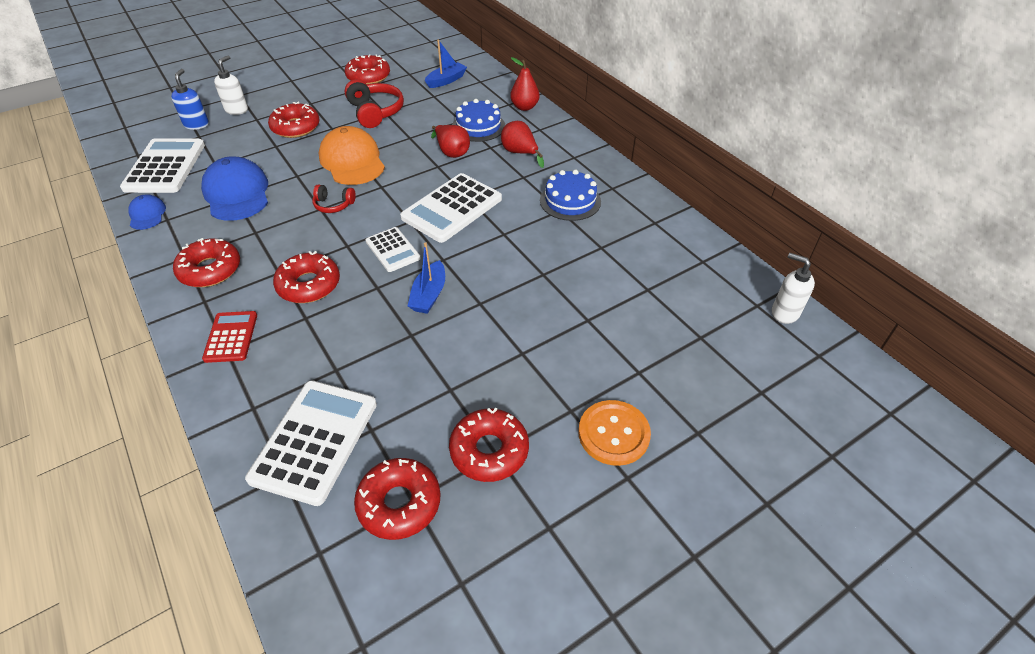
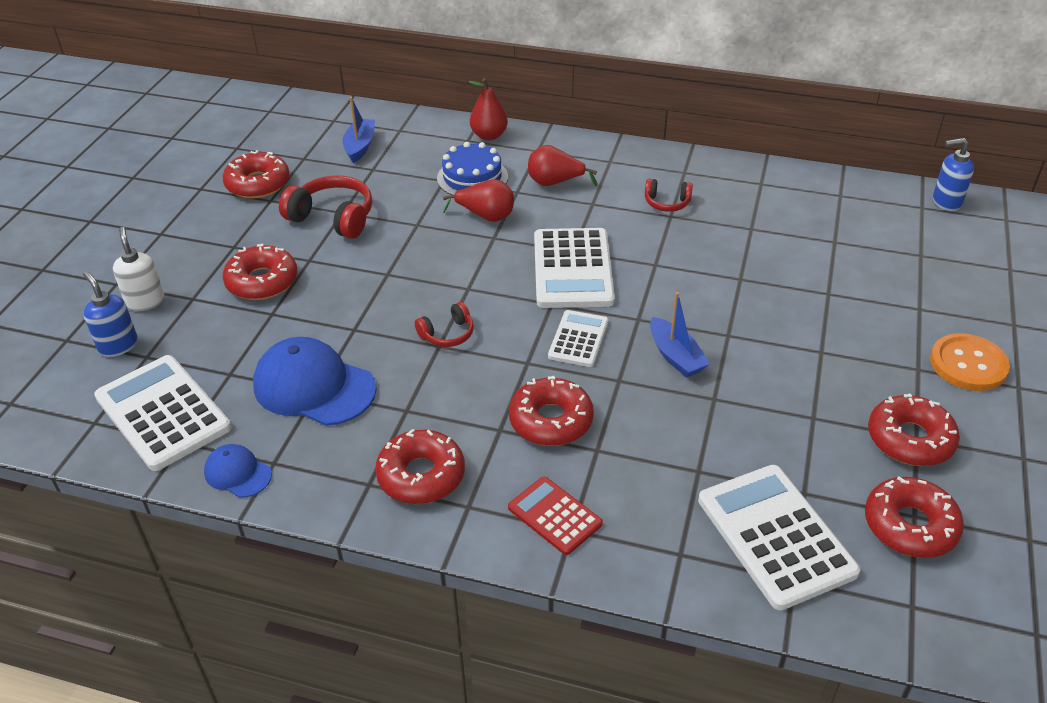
camera: 40 degrees left, 5 degrees down
(352, 161) = (393, 281): orange cap -> none
(392, 250) = (578, 339): white calculator -> white calculator turned 90 degrees counterclockwise
(570, 201) = (667, 203): blue cake -> red headphones
(784, 313) = (946, 202): white soap dispenser -> blue soap dispenser

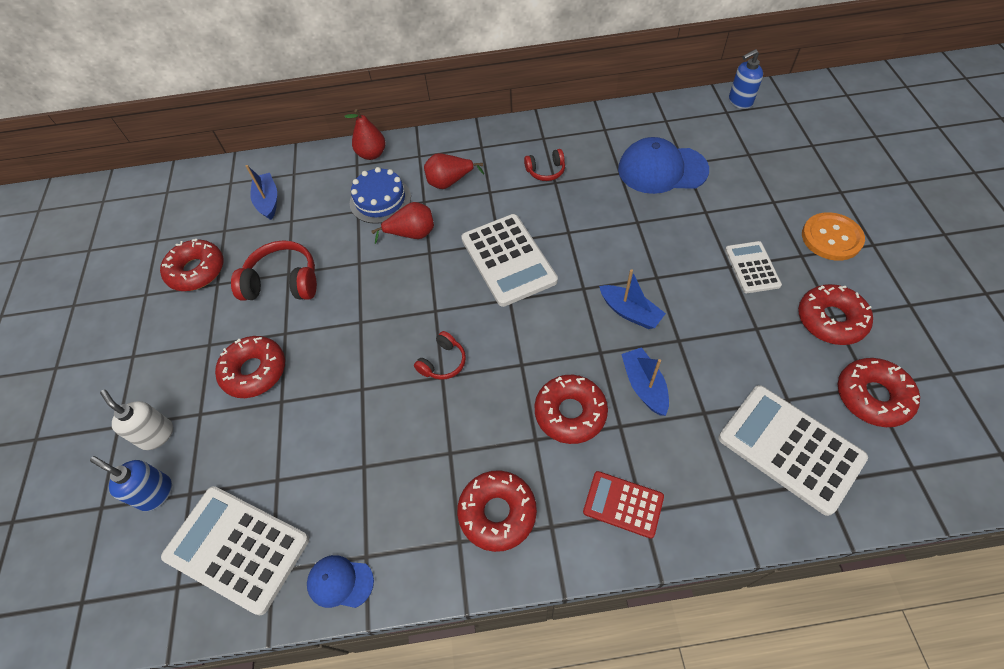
camera: 20 degrees left, 15 degrees up
(314, 387) = (359, 462): blue cap -> blue cap (662, 169)
(578, 339) = (549, 325): white calculator -> white calculator (752, 267)
(647, 425) = (644, 386): none -> blue boat

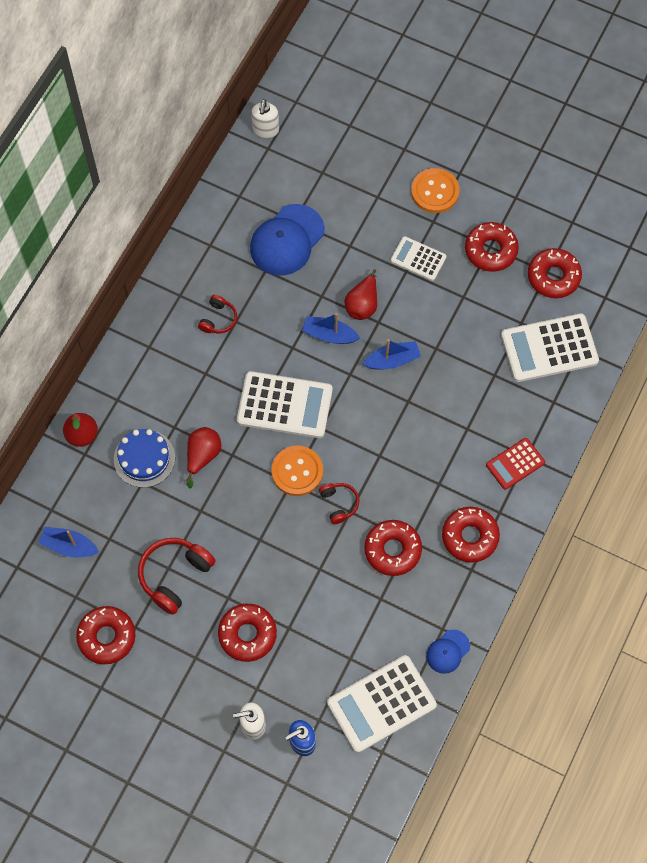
camera: 60 degrees left, 10 degrees up
(450, 182) = (169, 395): red pear -> red pear (362, 304)
(450, 308) = (297, 471): none -> orange button
(570, 413) = (437, 451): red donut -> red donut (392, 550)
(644, 386) = (451, 394): blue boat -> blue boat (329, 335)
(739, 101) = (265, 130): blue soap dispenser -> white soap dispenser

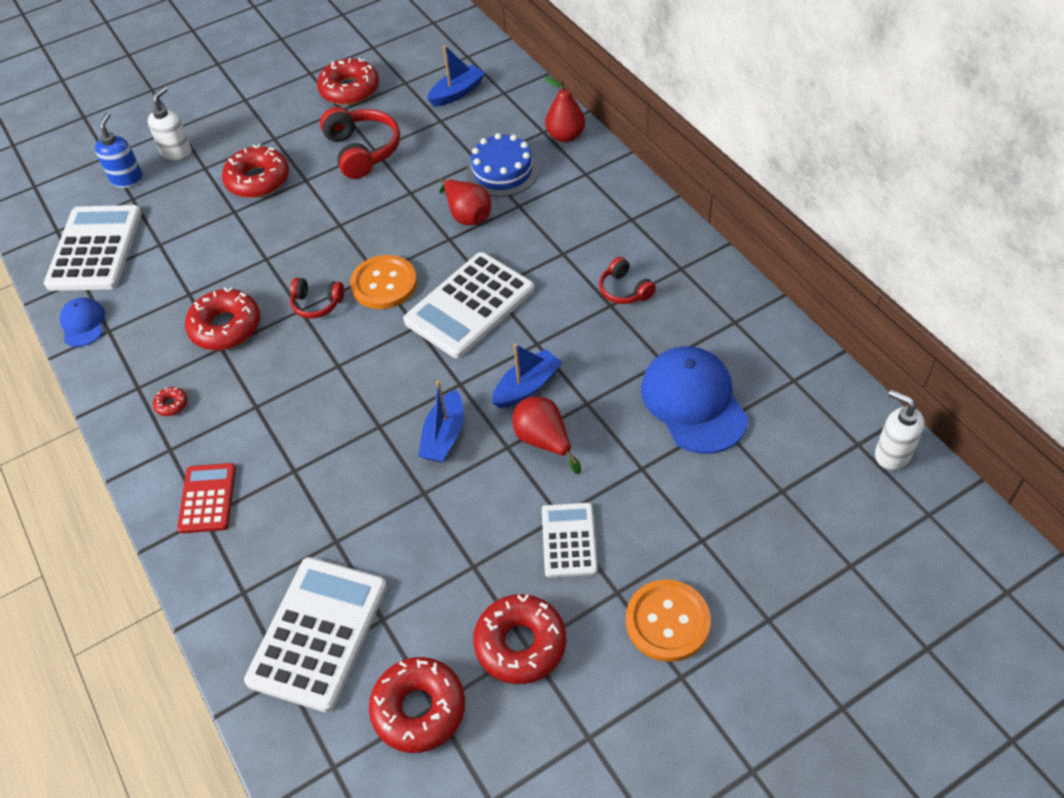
camera: 125 degrees right, 15 degrees down
(418, 259) = (569, 540): white calculator -> white calculator turned 60 degrees counterclockwise
(470, 537) = (171, 404): red donut -> red donut, size x0.44

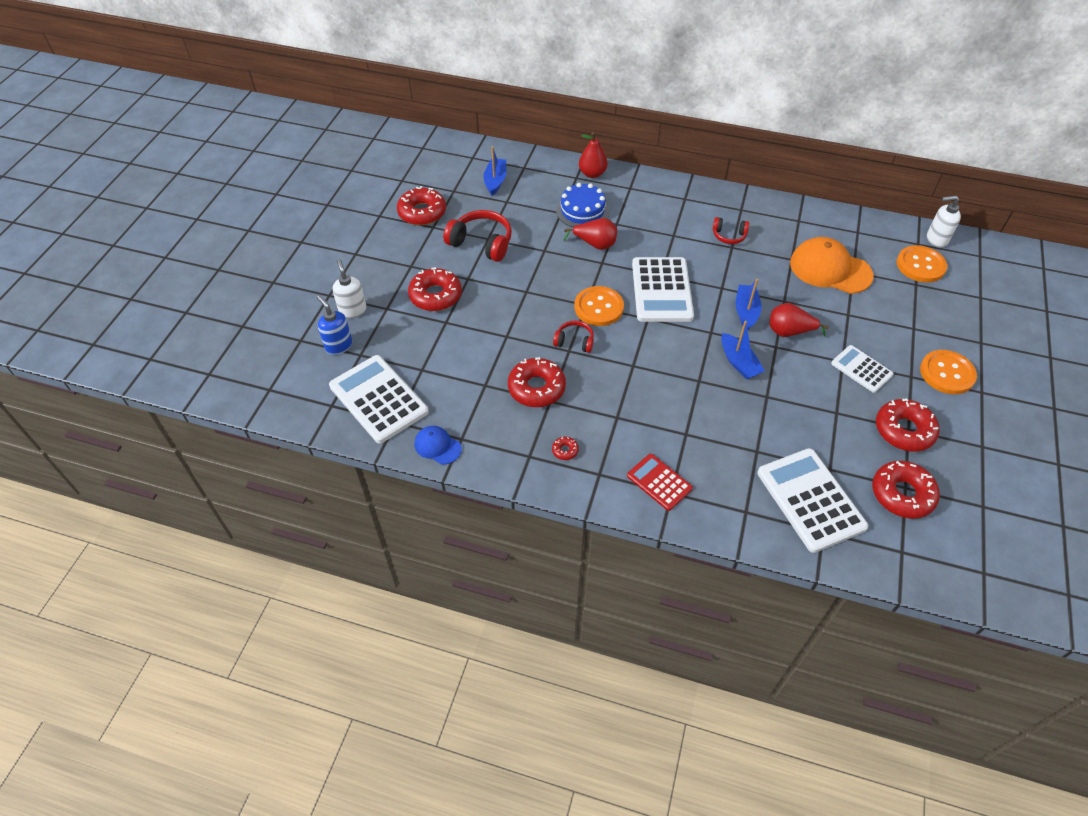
camera: 45 degrees left, 0 degrees up
(317, 304) = (574, 341): red headphones -> red headphones turned 135 degrees counterclockwise
(693, 402) = (830, 269): blue cap -> orange cap
(822, 472) = (920, 265): none -> orange button

